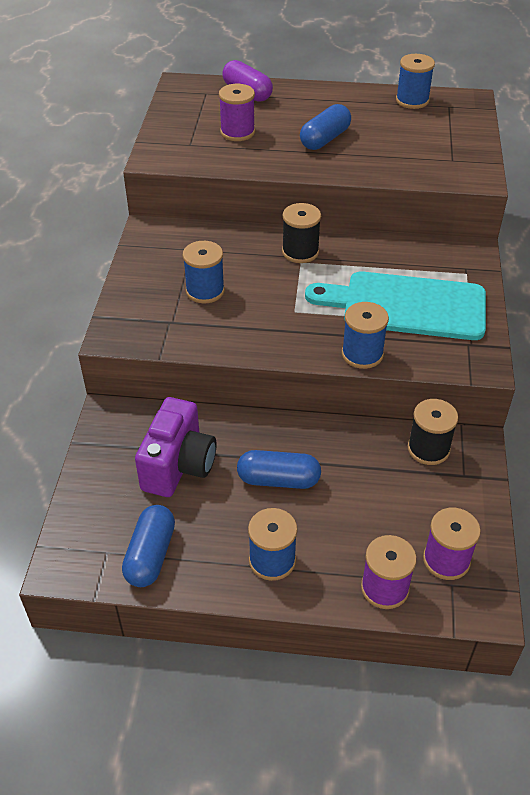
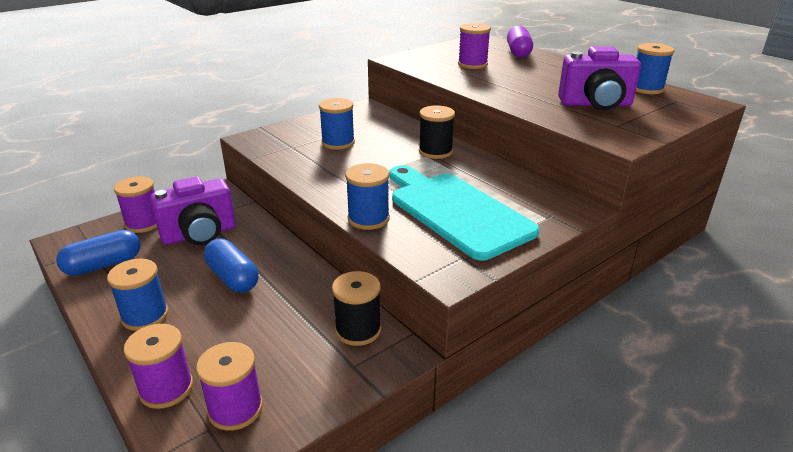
camera: 45 degrees right, 15 degrees down
(105, 494) = (144, 223): none -> purple spool
(325, 139) = (528, 84): blue capsule -> none
(407, 141) = (596, 104): none -> purple camera

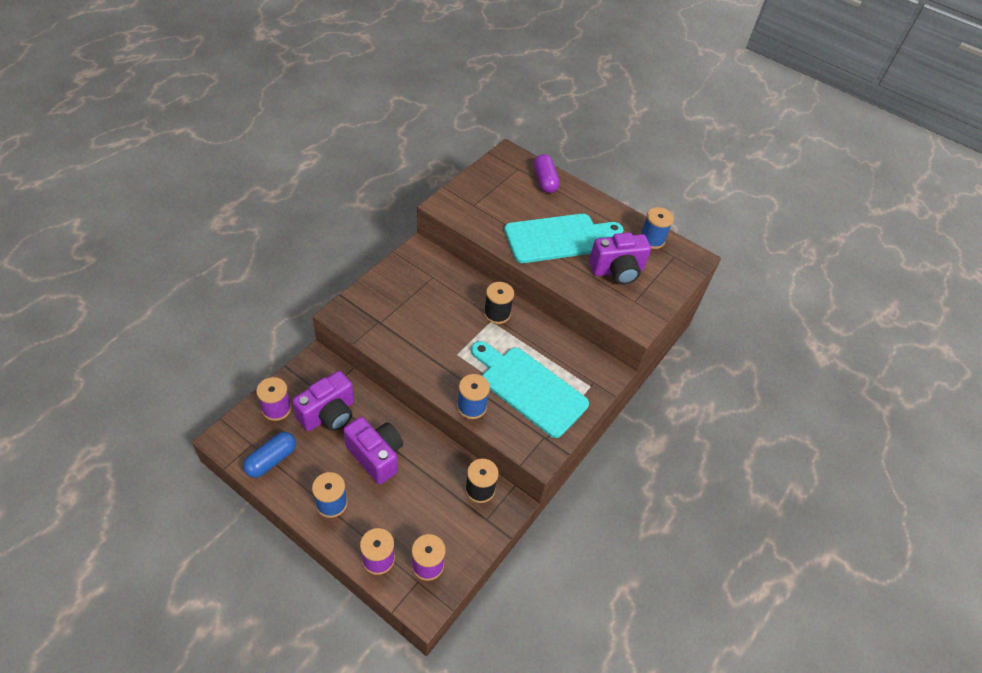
camera: 20 degrees left, 20 degrees up
(233, 277) = (376, 456): blue capsule -> purple camera
(338, 143) = (416, 311): blue spool -> none
(472, 64) = (511, 210): purple spool -> none
(523, 82) = (558, 238): none -> turquoise cutting board

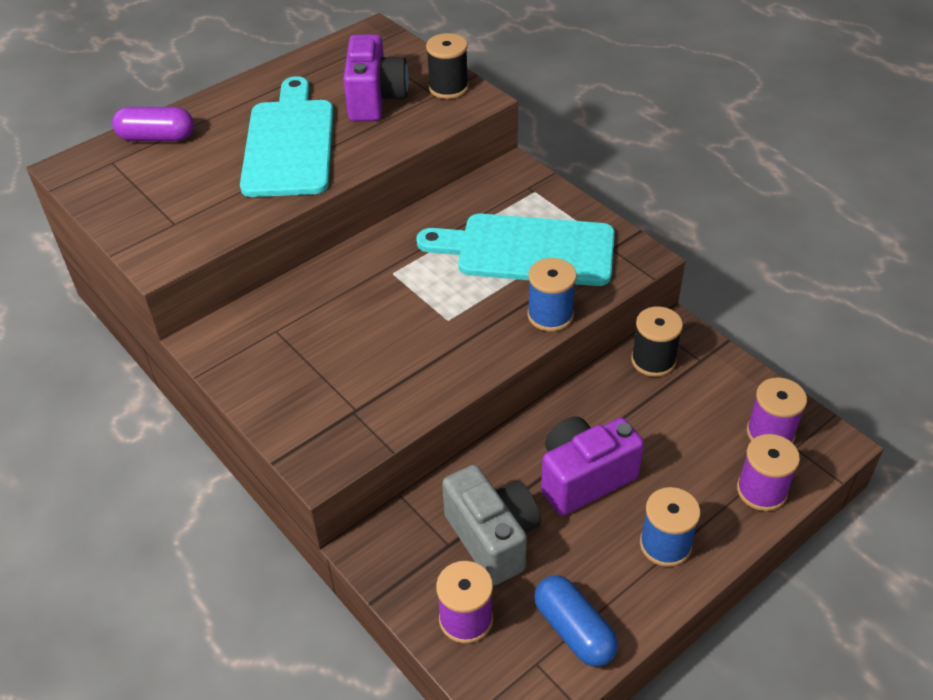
camera: 70 degrees left, 5 degrees down
(329, 414) = (492, 538): purple camera -> grey camera
(497, 313) = (379, 264): black spool -> black spool (448, 88)
(529, 388) = (528, 250): turquoise cutting board -> turquoise cutting board turned 45 degrees clockwise
(652, 239) = (327, 59): blue spool -> none

